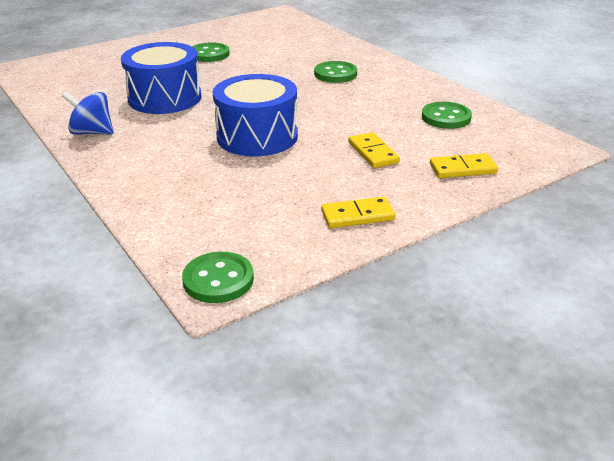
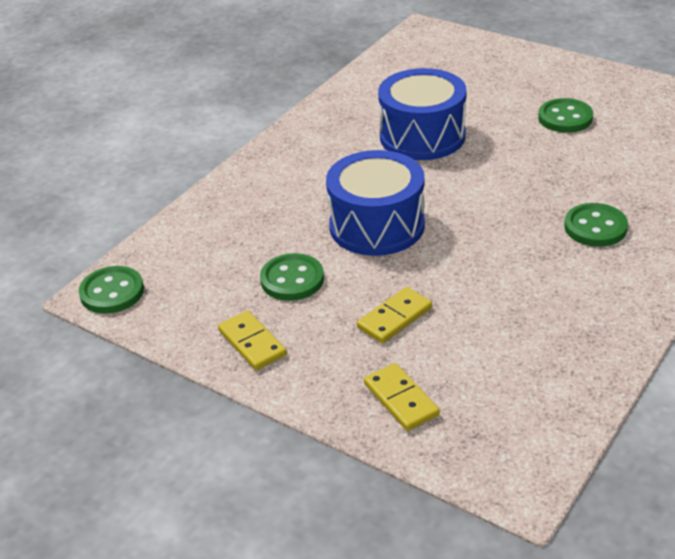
camera: 70 degrees right, 5 degrees up
(92, 132) = (317, 128): blue spinning top -> none
(446, 117) = (537, 355): green button -> green button (292, 279)

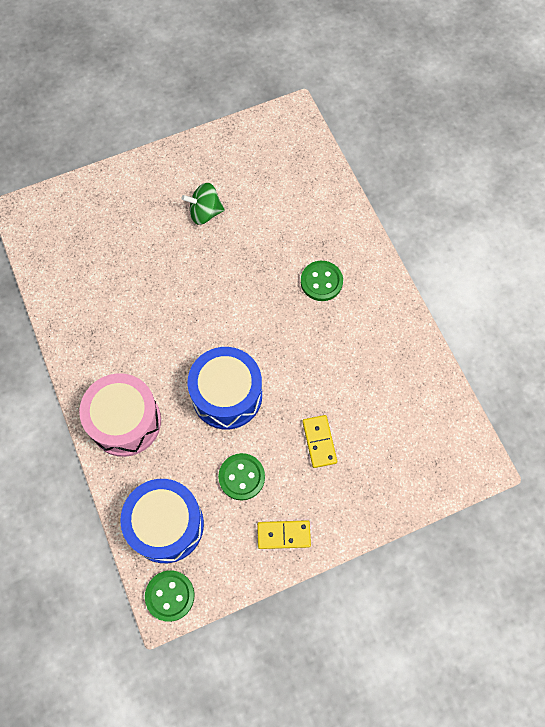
camera: 60 degrees left, 30 degrees up
(277, 177) = (125, 421): none -> pink drum
(401, 399) = (386, 482): yellow domino -> none
(422, 136) = (154, 305): blue drum -> blue drum (166, 525)
(565, 118) = (205, 212): green button -> green spinning top

